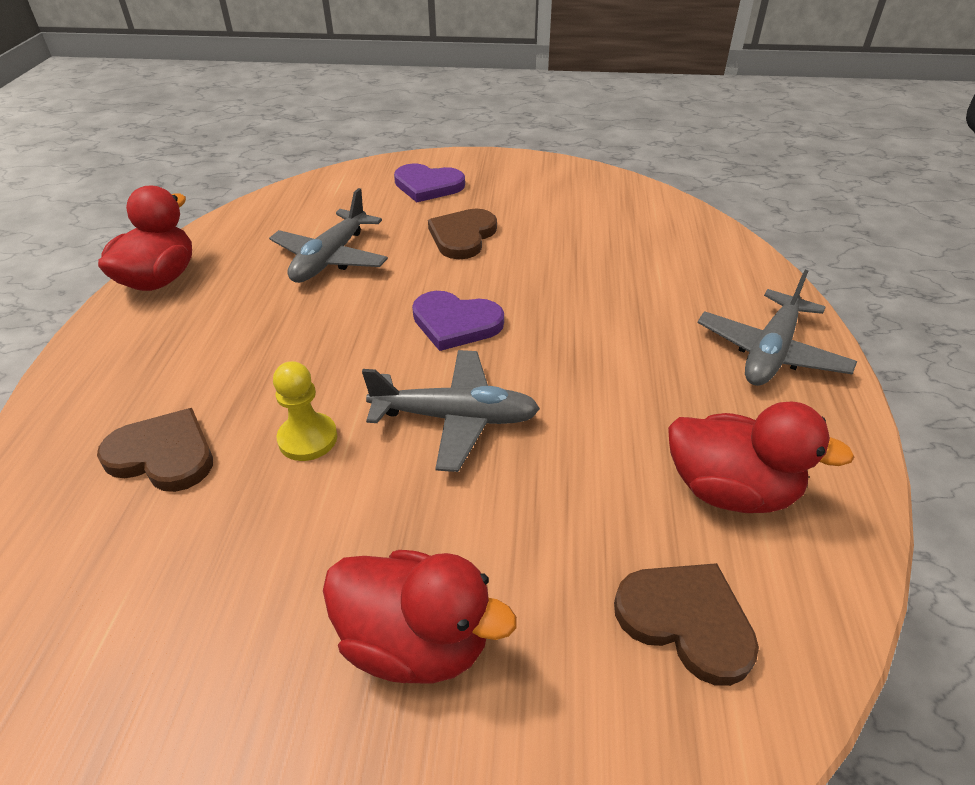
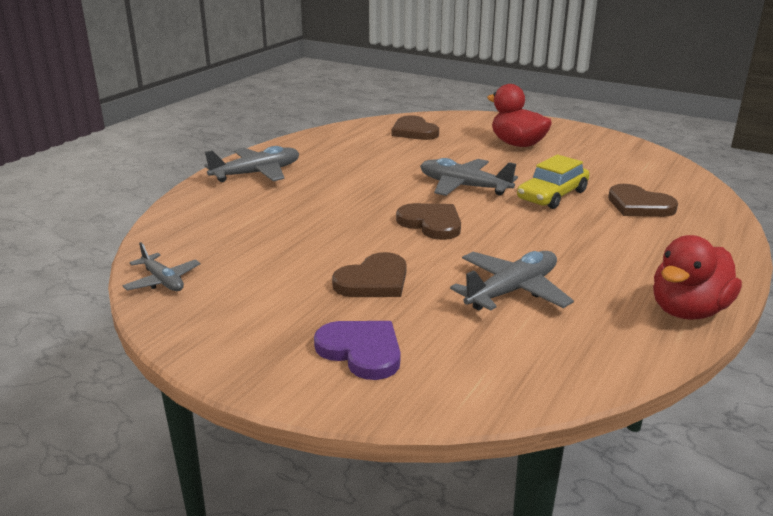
camera: 155 degrees left, 15 degrees down
(308, 438) = (552, 195): yellow pawn -> yellow car
(455, 323) = (431, 223): purple heart -> brown heart
(632, 194) = (163, 281): none -> grey plane
(730, 490) = (355, 146): red duck -> none

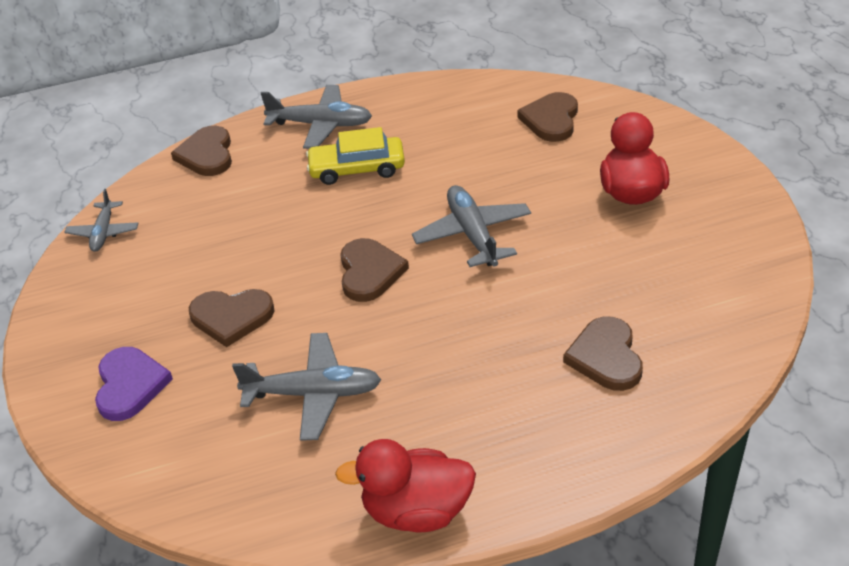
camera: 45 degrees right, 15 degrees up
(185, 212) = (207, 154): none -> brown heart
(552, 195) = (539, 293): yellow car -> yellow car (357, 169)

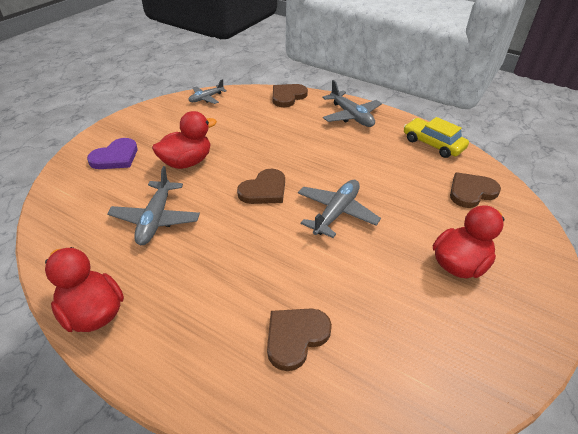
camera: 45 degrees right, 0 degrees up
(231, 317) = (186, 162): brown heart -> red duck
(313, 394) = (156, 219): grey plane -> grey plane turned 45 degrees clockwise
(357, 169) = (335, 144): yellow car -> yellow car (433, 144)

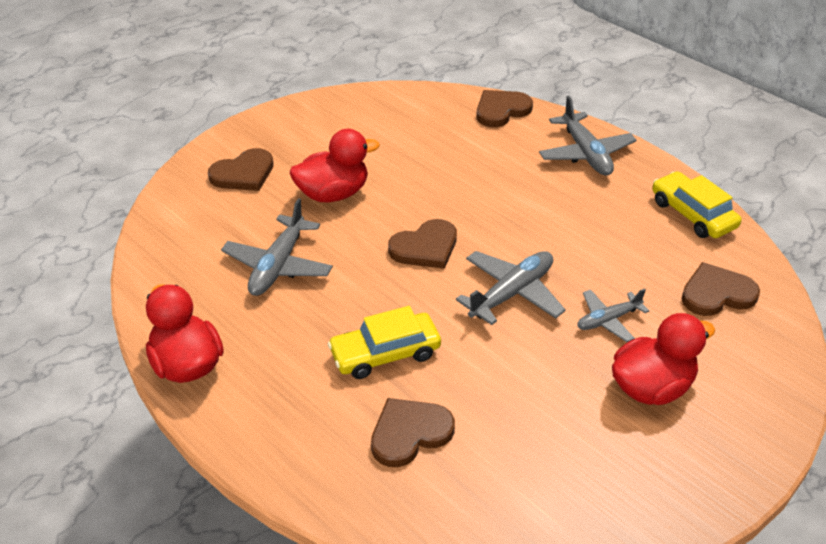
camera: 15 degrees right, 0 degrees up
(115, 157) = (243, 174): purple heart -> brown heart
(206, 98) = (382, 99): grey plane -> grey plane (608, 320)
(257, 274) = (385, 353): none -> yellow car

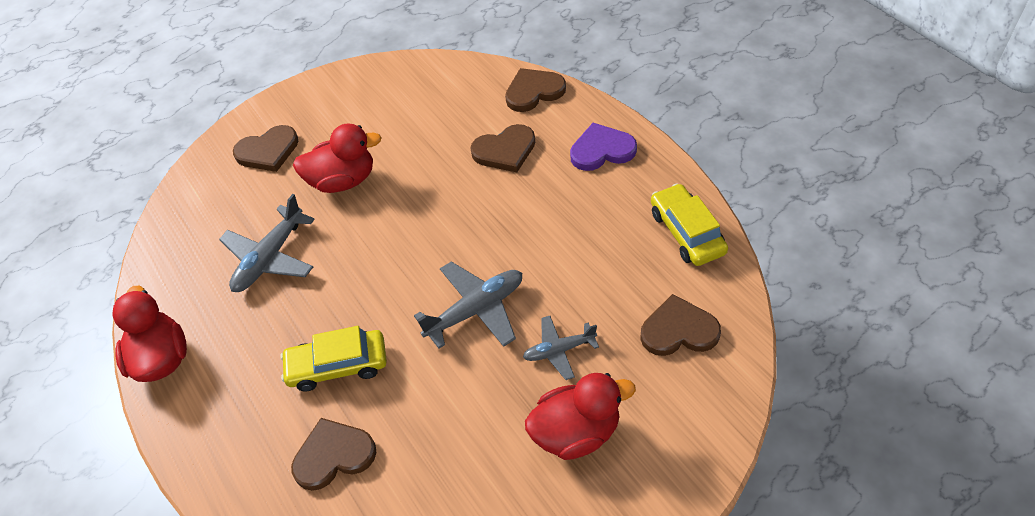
camera: 15 degrees right, 10 degrees up
(425, 247) = (410, 250): brown heart -> brown heart (505, 151)
(586, 153) = (602, 150): grey plane -> purple heart

